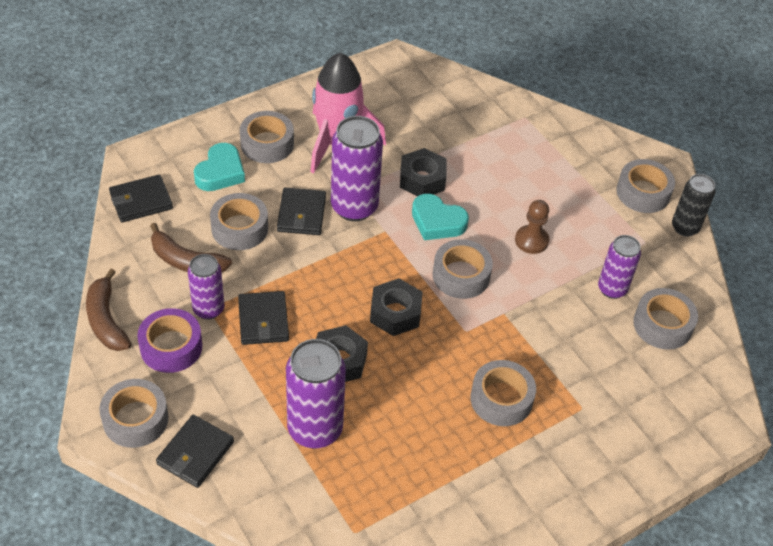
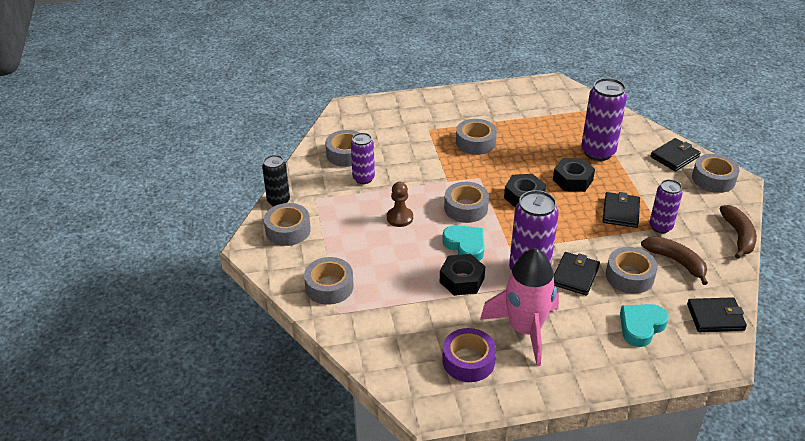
camera: 155 degrees left, 10 degrees down
(171, 347) = (689, 211): purple tape -> purple tape (468, 361)
(267, 144) = (592, 344): grey tape -> grey tape (329, 287)

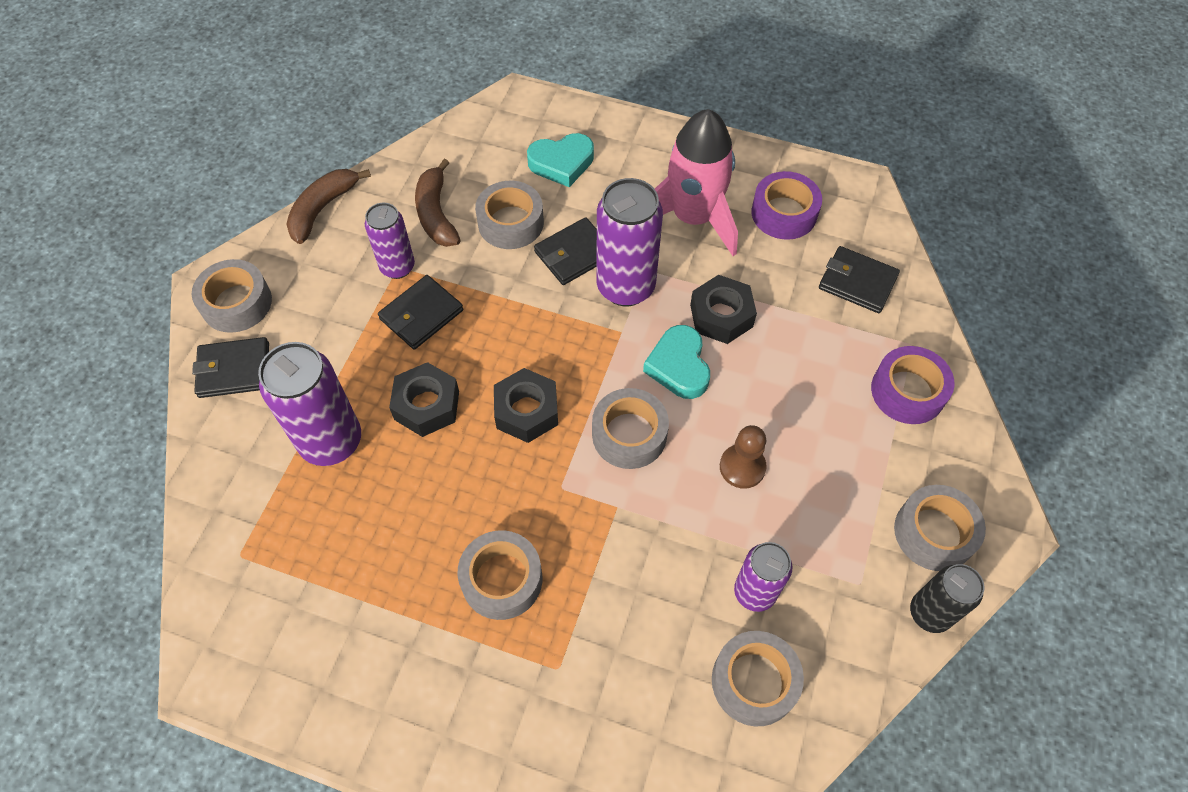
camera: 150 degrees left, 20 degrees up
(329, 287) = (907, 391): grey tape -> purple tape
(715, 317) = (472, 137): black wallet -> black wallet (857, 282)

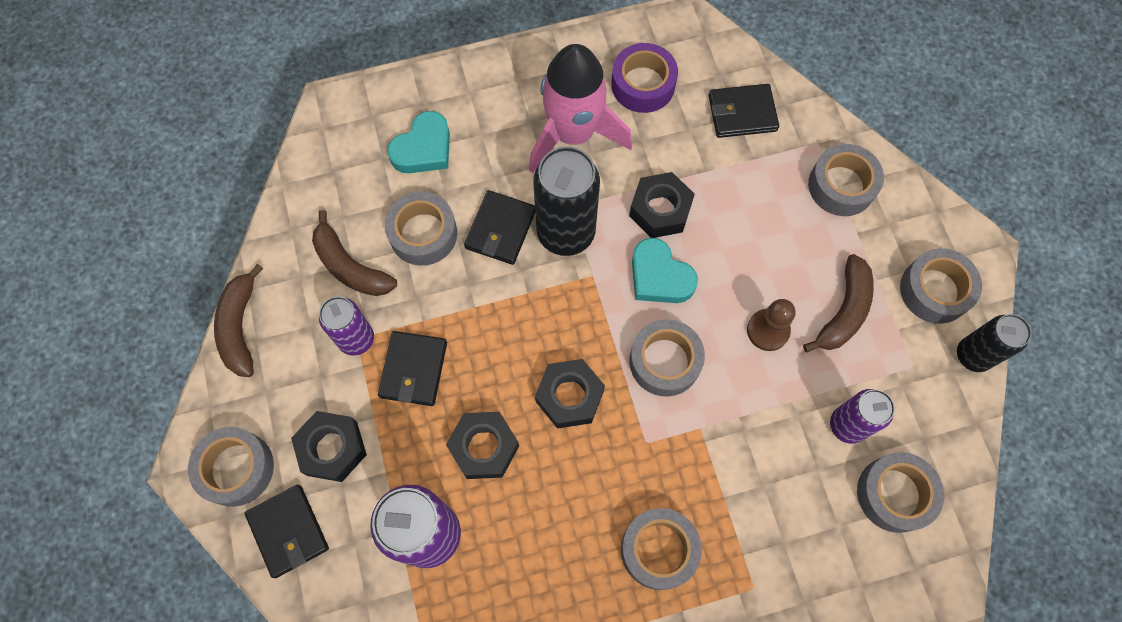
camera: 35 degrees left, 10 degrees up
(234, 370) = (288, 531): black wallet -> black wallet turned 75 degrees counterclockwise
(314, 332) = (332, 448): none -> black nut
(625, 287) = (566, 233): purple can -> black can
(827, 495) = (843, 311): none -> brown banana
(907, 391) = (841, 186): purple tape -> grey tape

